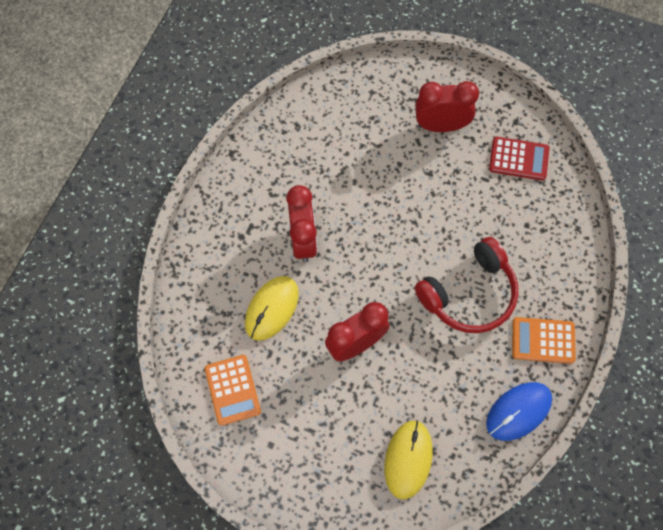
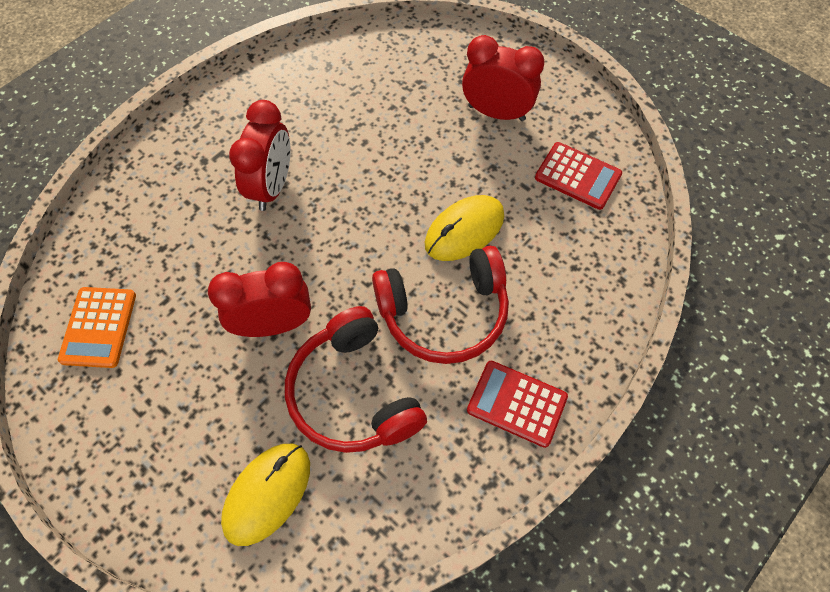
camera: 20 degrees right, 5 degrees down
(272, 309) = (195, 250): yellow mouse -> yellow mouse (464, 230)
(433, 372) = (353, 393): none -> red headphones
(518, 411) = (443, 485): blue mouse -> none
(543, 340) = (516, 403): orange calculator -> red calculator

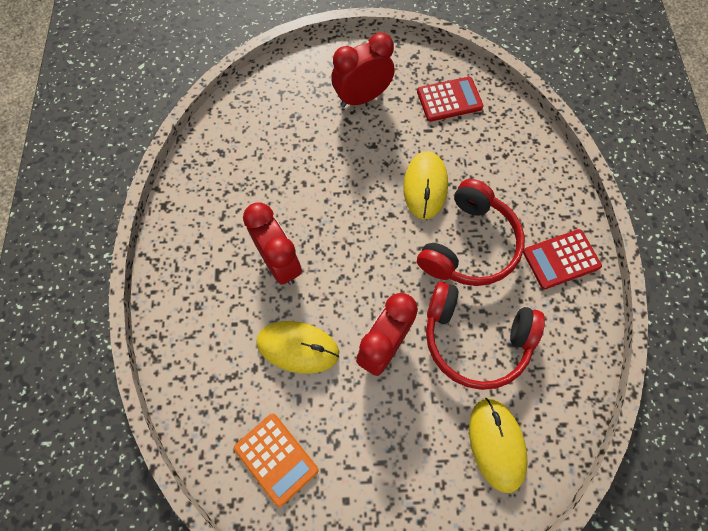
camera: 45 degrees left, 5 degrees up
(209, 262) = (298, 347): none -> yellow mouse

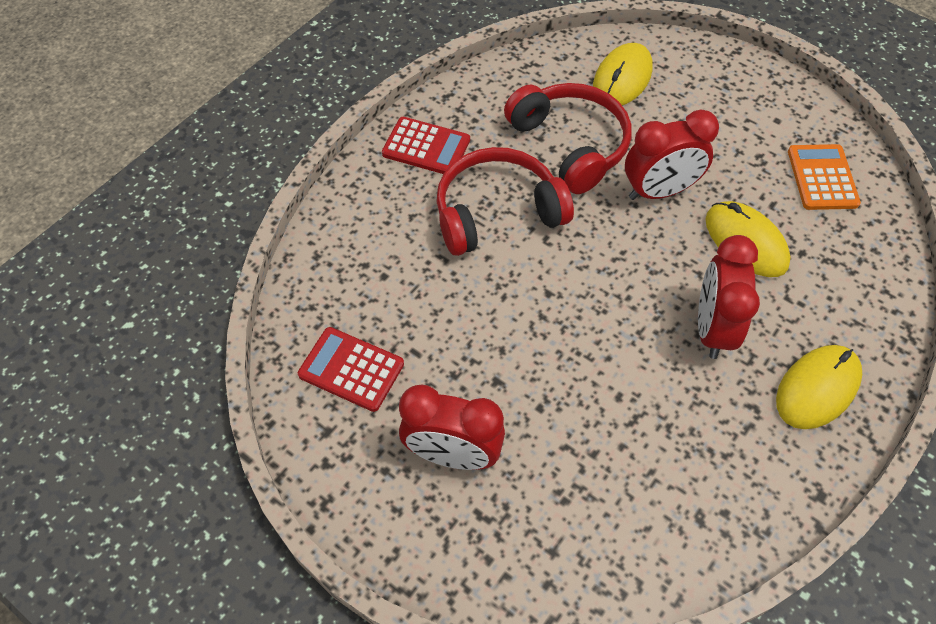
camera: 140 degrees left, 10 degrees down
(425, 186) = (483, 294): yellow mouse -> yellow mouse (817, 388)

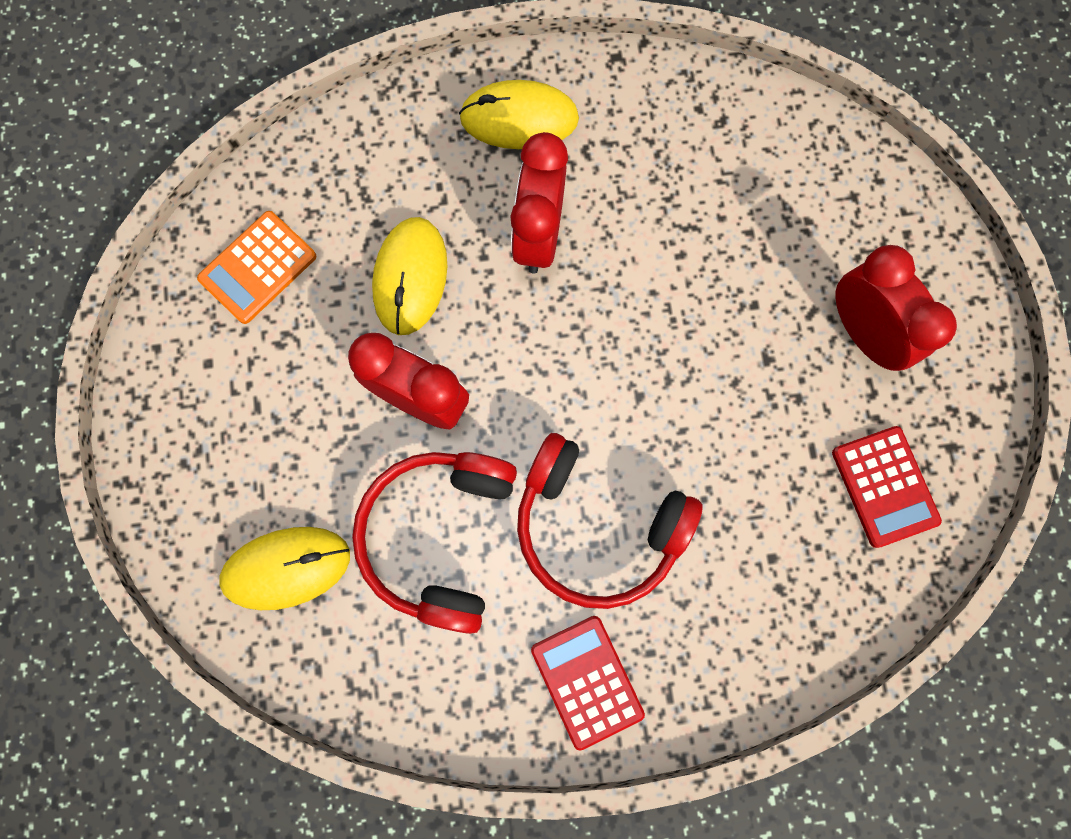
camera: 135 degrees left, 20 degrees up
(712, 328) = (538, 235): red clock -> red clock turned 135 degrees clockwise

